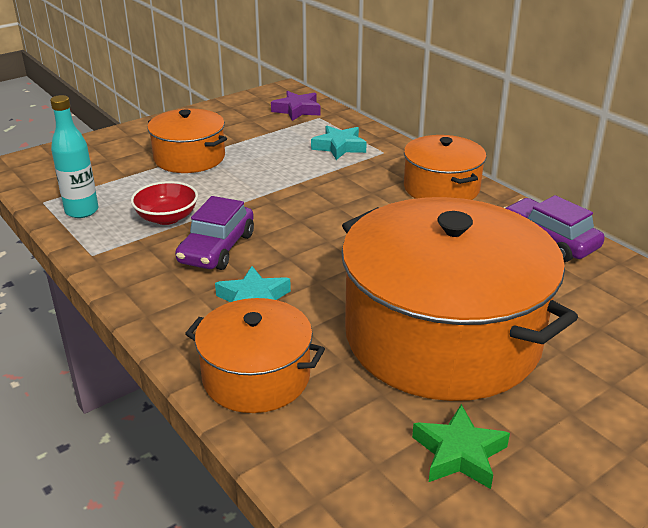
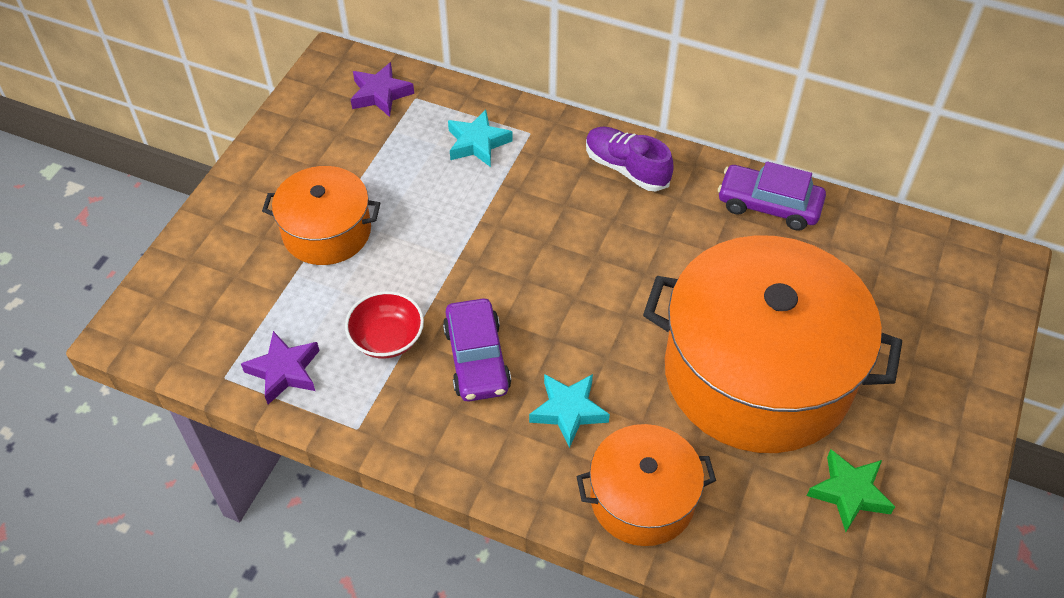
camera: 30 degrees left, 20 degrees up
(82, 211) = (284, 371): turquoise bottle -> purple star
(441, 188) = (626, 168): orange pot -> purple shoe

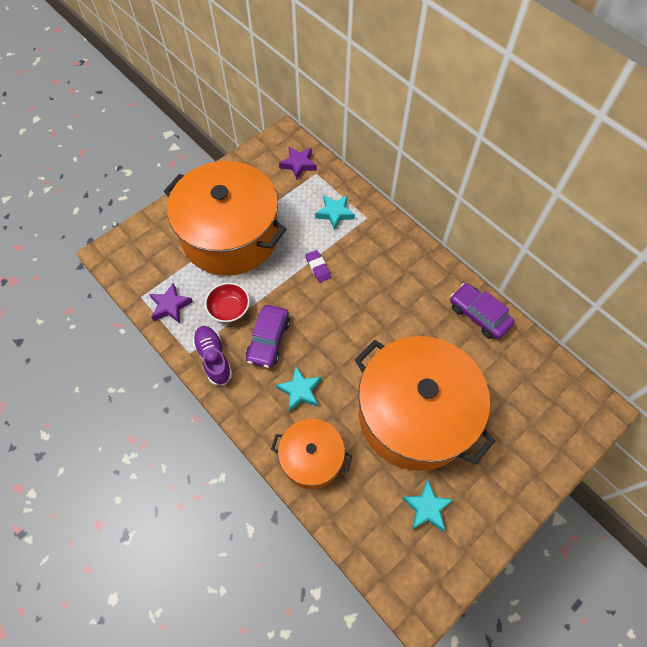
camera: 25 degrees right, 10 degrees up
(327, 231) = (230, 235): orange pot -> orange pot, size x1.93
(495, 227) = (318, 267): none -> purple eraser
(626, 168) = (409, 260): purple shoe -> purple shoe (213, 358)
(849, 493) = (426, 508): green star -> turquoise star

